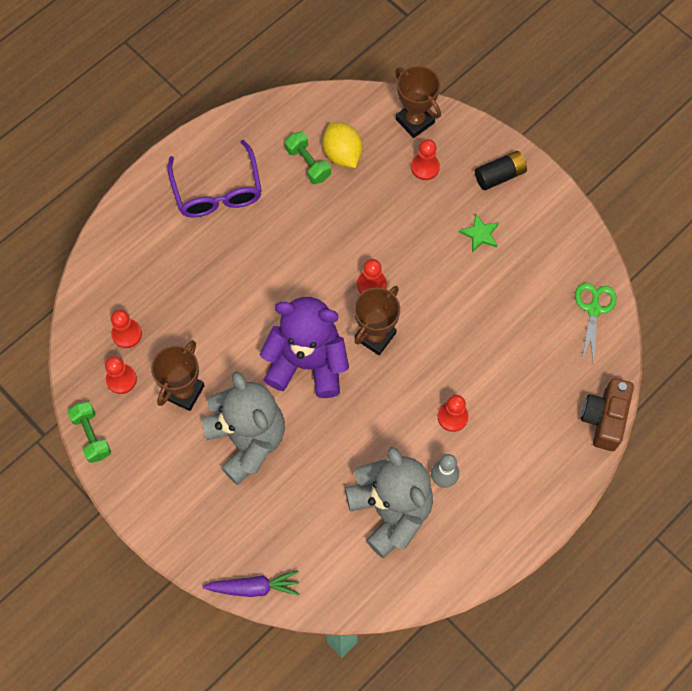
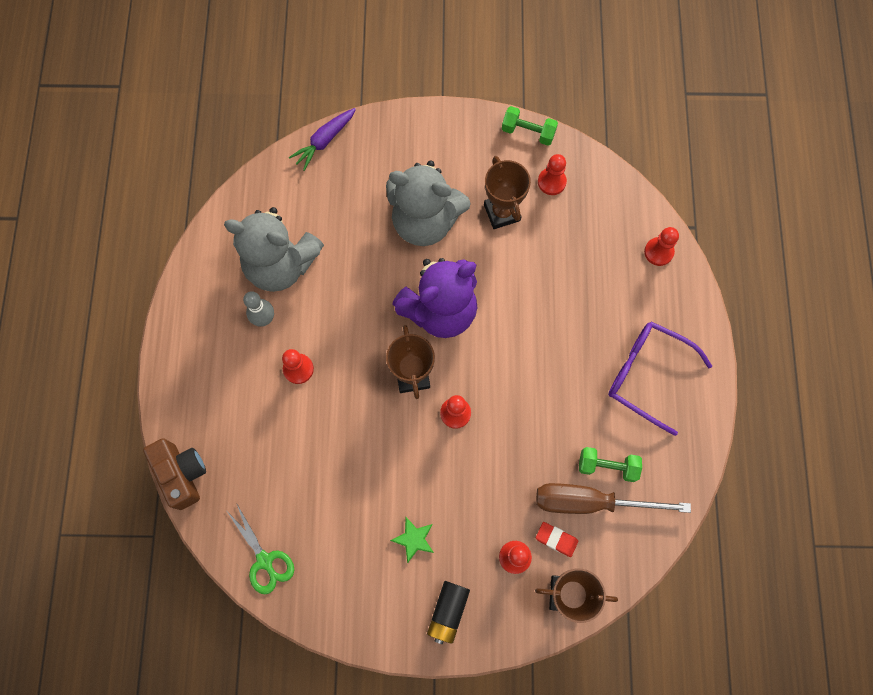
camera: 135 degrees right, 5 degrees up
(127, 334) = (584, 213): red pawn -> red pawn (658, 252)
(342, 154) = (590, 502): yellow lemon -> brown screwdriver
(388, 154) = (556, 539): none -> red eraser

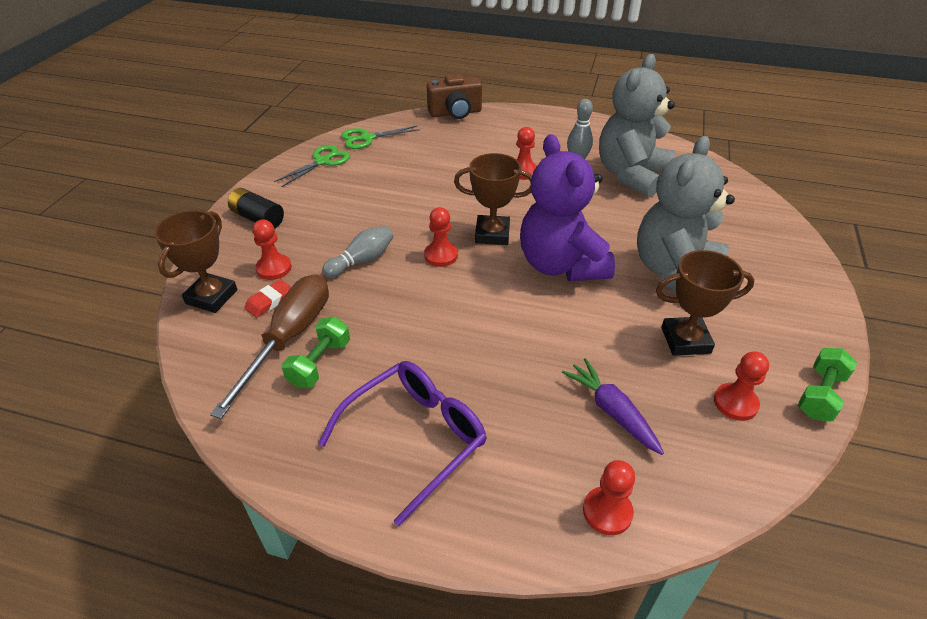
camera: 105 degrees right, 30 degrees down
(324, 141) = (778, 218): purple carrot -> purple carrot (612, 411)
(327, 592) = (322, 161): none -> green scissors
(414, 539) = (334, 210): green star -> none
(481, 481) = (362, 260): none -> grey bowling pin

